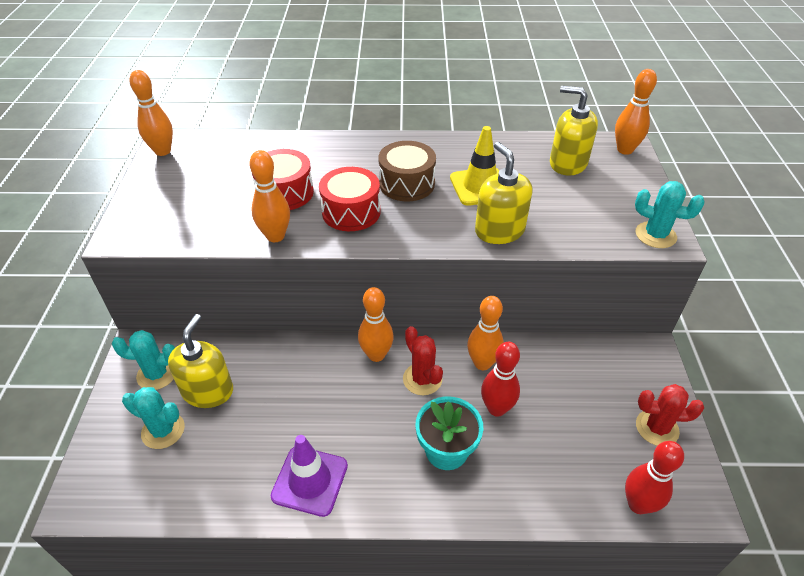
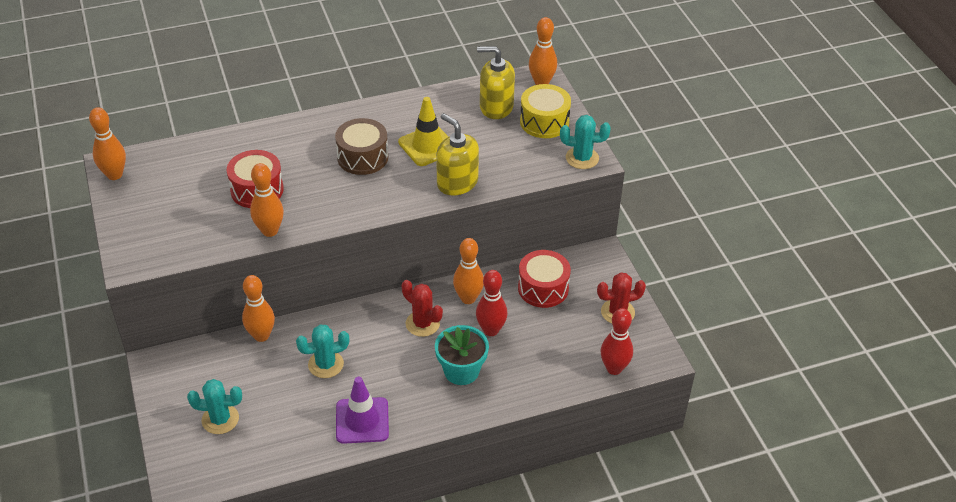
camera: 20 degrees left, 0 degrees up
(157, 374) = (188, 379): turquoise cactus -> turquoise cactus (326, 364)
(208, 391) = (242, 380): yellow soap dispenser -> none
(351, 212) = (325, 194): red drum -> red drum (543, 288)
(376, 355) = (376, 314): orange bowling pin -> orange bowling pin (261, 335)
(618, 188) = (544, 122): none -> yellow drum

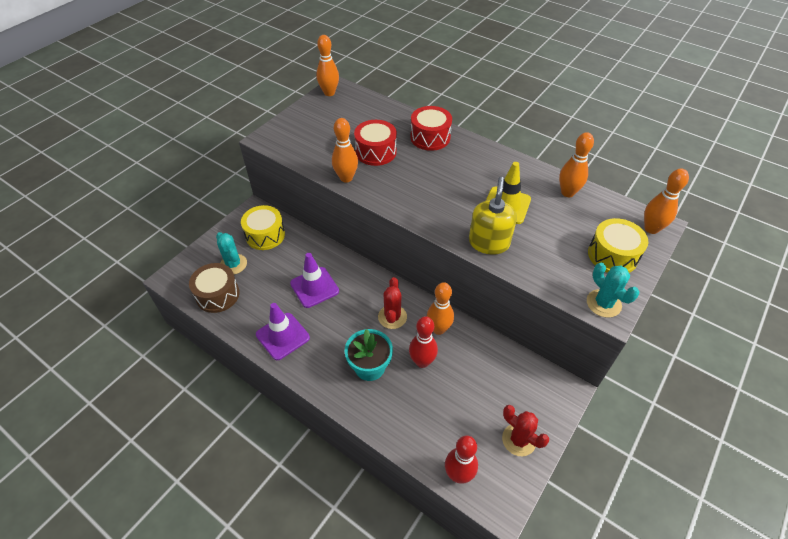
camera: 55 degrees right, 5 degrees up
(206, 371) = (265, 235): none -> yellow drum
(261, 335) = (312, 242): orange bowling pin -> orange bowling pin (567, 193)
(326, 364) = (314, 287): turquoise cactus -> purple traffic cone
(362, 157) = (457, 180): brown drum -> brown drum (217, 295)
(496, 107) = (591, 218): yellow soap dispenser -> none
(543, 288) = (492, 370): red drum -> red drum (430, 137)

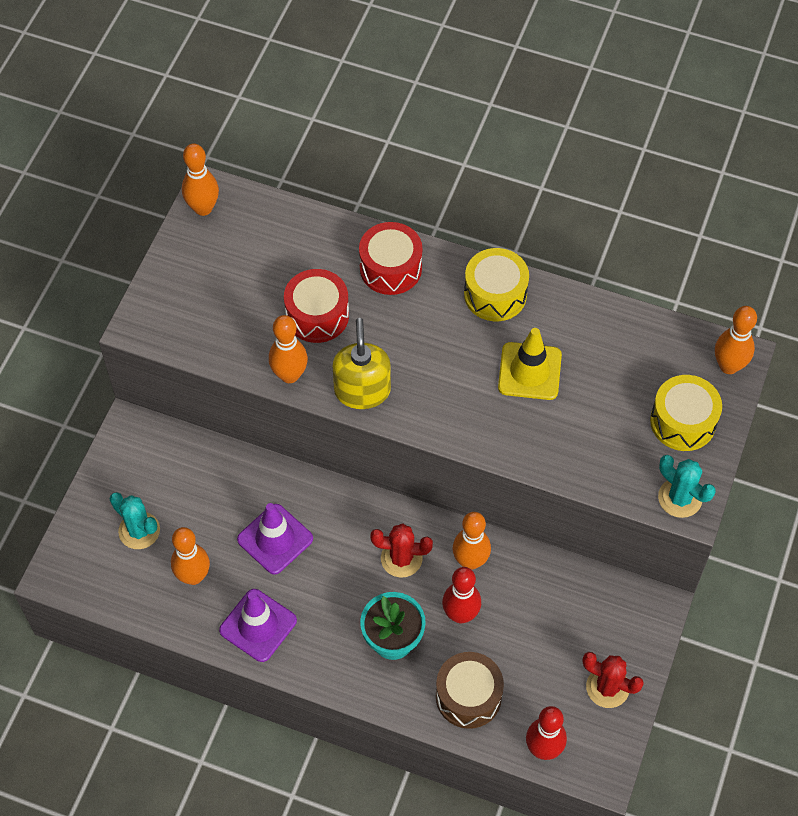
camera: 15 degrees left, 10 degrees up
(217, 295) = (138, 586): brown drum -> brown drum (468, 696)
(265, 235) = (166, 469): yellow drum -> yellow drum (495, 294)
(392, 317) = (401, 558): red cactus -> red cactus turned 75 degrees counterclockwise
(489, 242) = (519, 440): yellow soap dispenser -> yellow soap dispenser (362, 390)
(567, 193) = (610, 329): orange bowling pin -> orange bowling pin (193, 576)

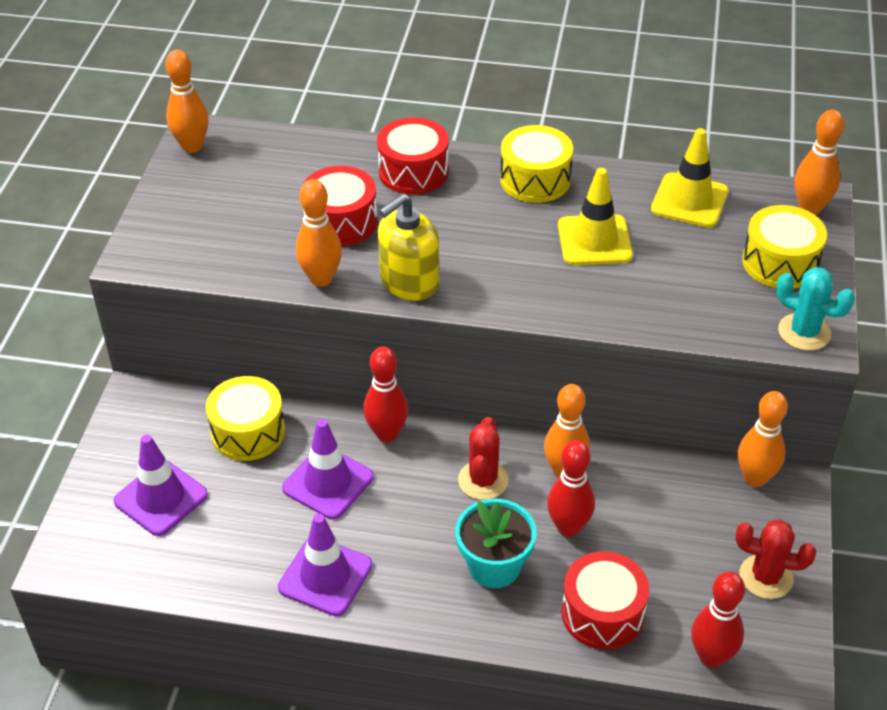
camera: 10 degrees left, 15 degrees down
(139, 531) = (161, 498): turquoise cactus -> purple traffic cone
(193, 576) = (235, 536): orange bowling pin -> orange bowling pin (755, 478)
(218, 479) = (248, 432): none -> yellow drum
(331, 500) = (387, 434): none -> red bowling pin
(362, 390) = (409, 282): yellow soap dispenser -> yellow soap dispenser turned 120 degrees counterclockwise
(401, 558) = (483, 480): red cactus -> red cactus turned 75 degrees counterclockwise
(468, 696) = (602, 613): brown drum -> red drum
(624, 340) = (689, 200): none -> yellow traffic cone

